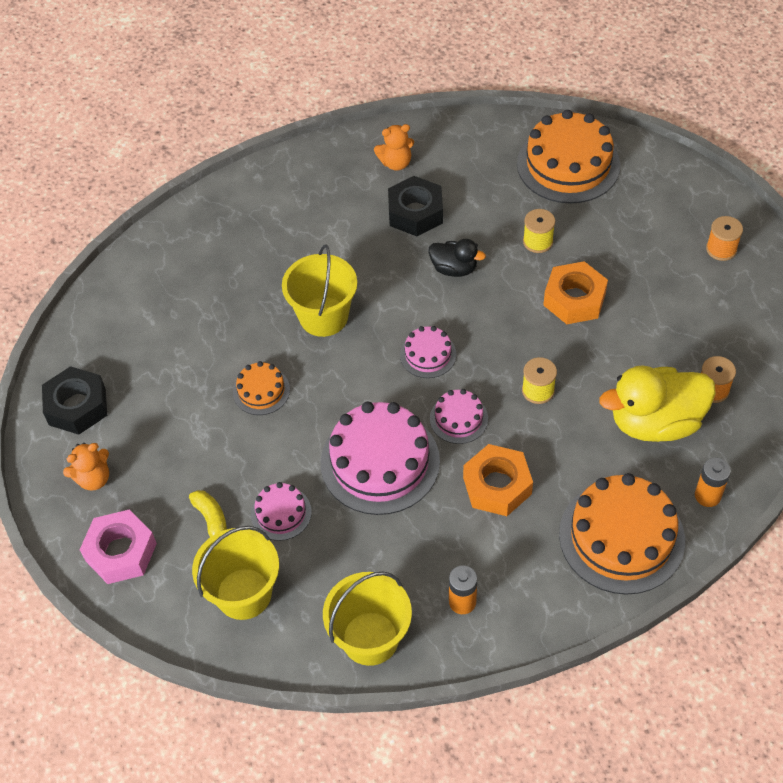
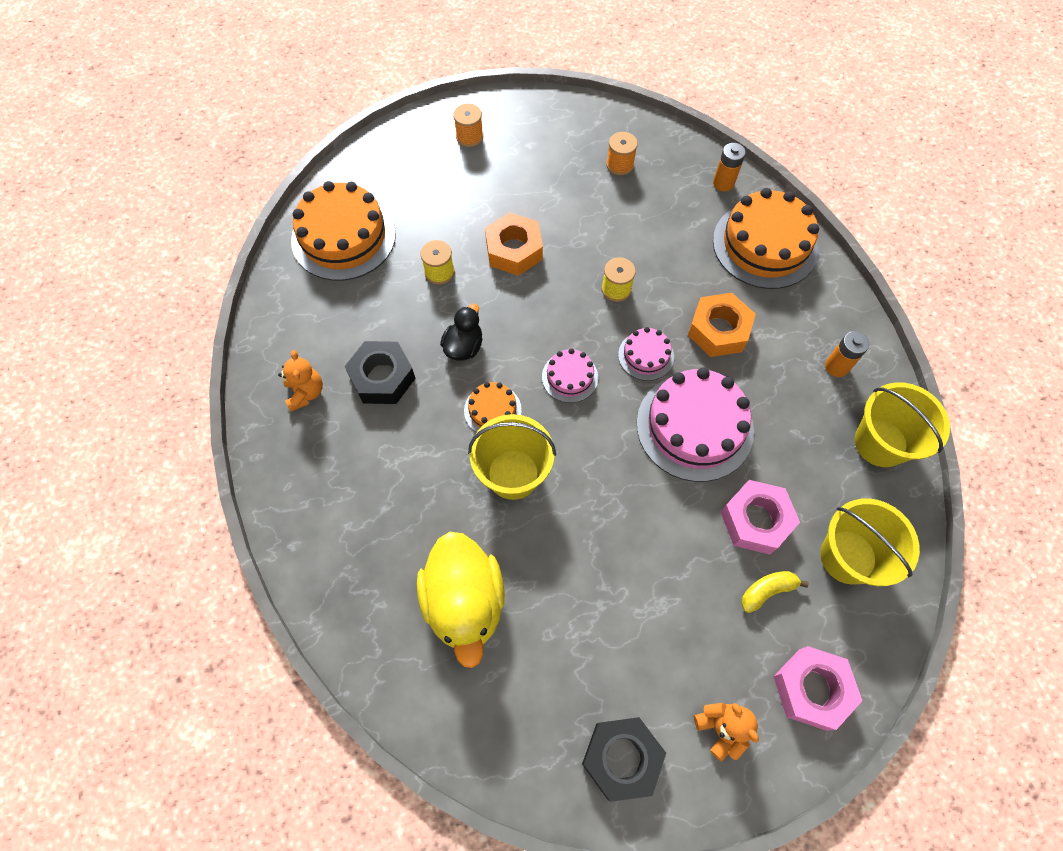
camera: 90 degrees left, 10 degrees up
(261, 391) = (607, 540): orange cake -> orange cake (492, 410)
(281, 513) = (756, 520): pink cake -> pink nut
(655, 422) = (652, 208): yellow duck -> yellow duck (465, 602)

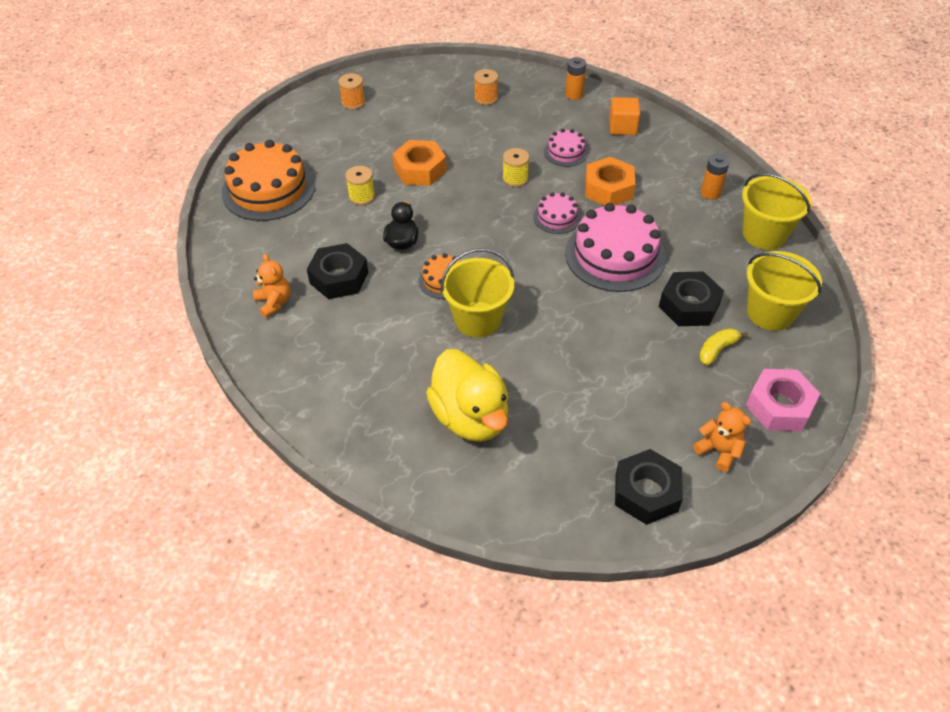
camera: 15 degrees left, 15 degrees down
(570, 377) = (500, 244): pink cake -> pink cake (566, 152)
(756, 520) = (689, 305): pink nut -> black nut
(765, 245) = (622, 127): orange cake -> orange cube

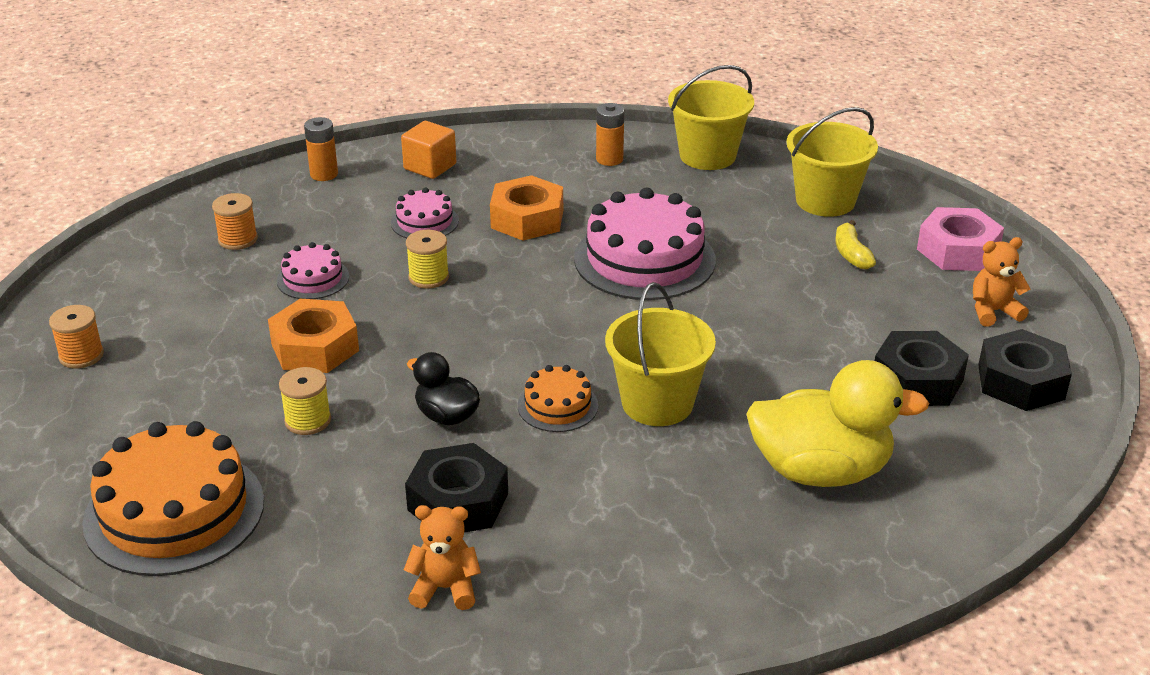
camera: 60 degrees left, 15 degrees down
(557, 217) = (535, 274): pink cake -> pink cake (313, 279)
(689, 305) = (771, 244): black nut -> black nut (917, 380)

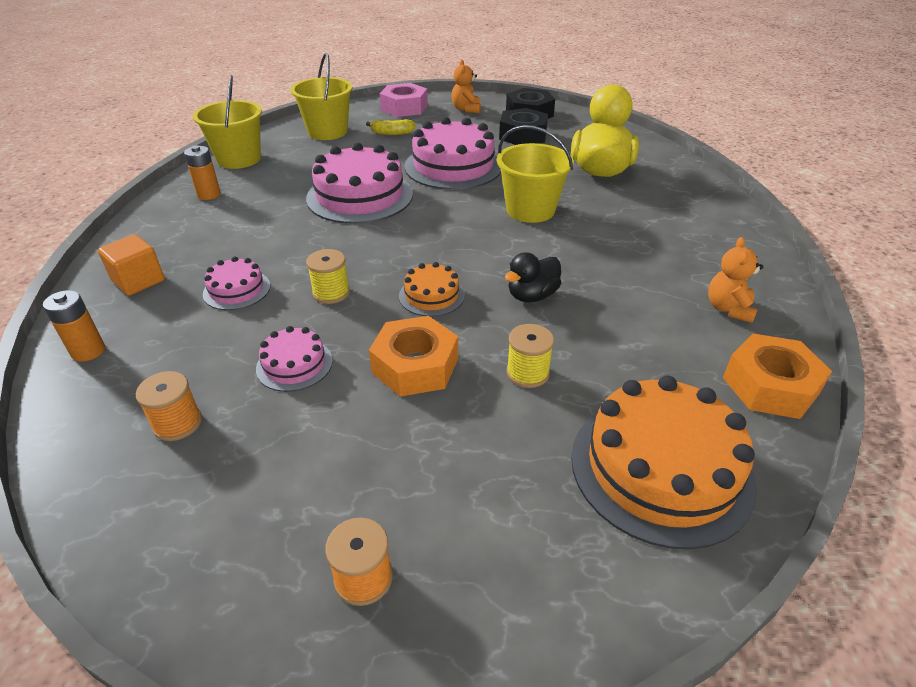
camera: 80 degrees left, 5 degrees up
(458, 502) = (635, 297): black nut -> none
(527, 219) = (271, 238): orange nut -> orange nut (770, 386)
(557, 406) = (527, 246): orange cake -> orange cake (431, 295)
(765, 322) = (453, 166): none -> pink cake

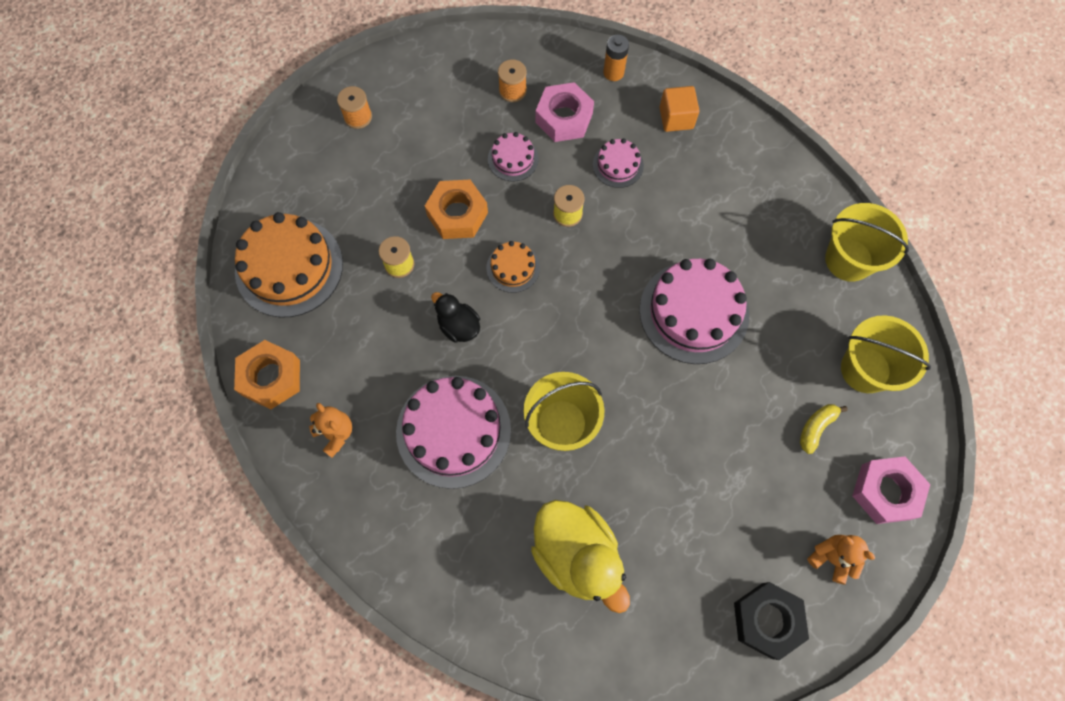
camera: 130 degrees right, 30 degrees up
(196, 355) = (564, 118): none -> pink nut
(209, 194) = (785, 207): orange battery -> none
(453, 166) = (692, 427): pink cake -> pink cake (453, 431)
(523, 135) = (712, 556): black nut -> none
(532, 296) = (458, 326): black duck -> black duck turned 45 degrees counterclockwise

